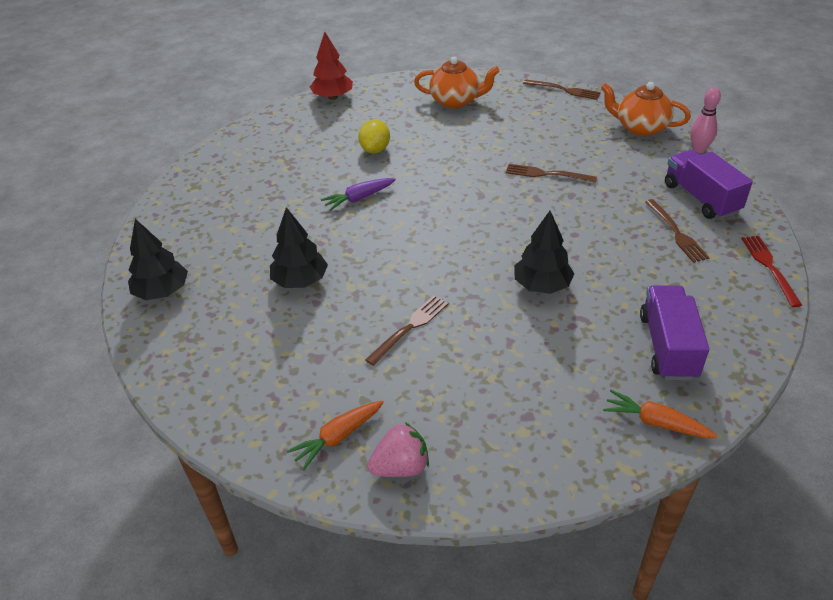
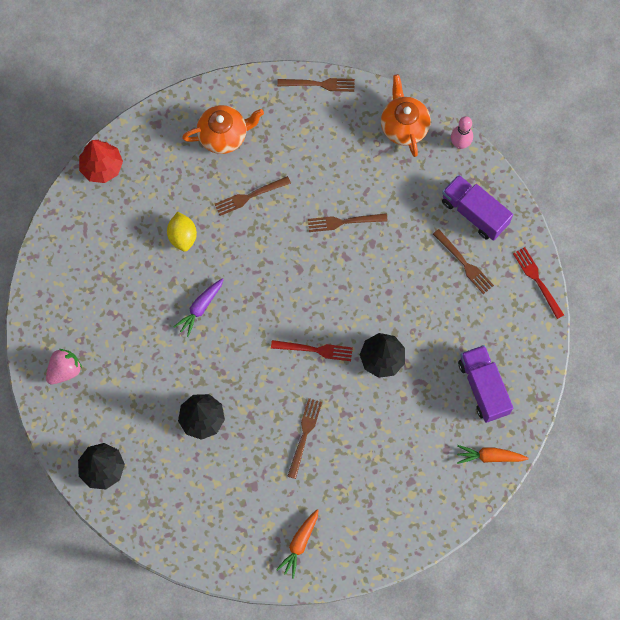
camera: 25 degrees left, 30 degrees up
(401, 467) = (348, 550): pink strawberry -> pink strawberry (65, 370)
(457, 139) = (249, 196): none -> brown fork
(465, 258) = (315, 350): none -> red fork
(640, 128) = (404, 126): orange teapot -> orange teapot turned 75 degrees clockwise

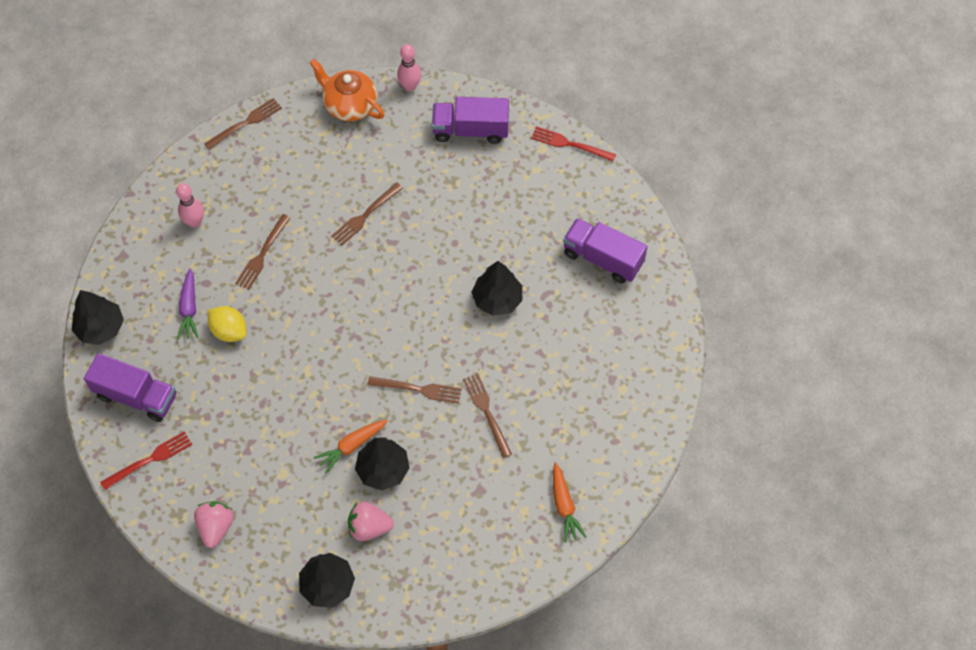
camera: 40 degrees left, 10 degrees down
(86, 236) = (136, 396): none -> purple truck
(102, 167) = (101, 327): red tree -> black tree
(160, 451) = (369, 527): none -> pink strawberry
(200, 308) = (298, 378): purple carrot -> purple carrot (189, 309)
(224, 135) = (194, 222): orange teapot -> pink bowling pin
(315, 350) = (433, 335): red fork -> red fork (150, 459)
(464, 264) = (498, 174): brown fork -> brown fork (419, 389)
(489, 456) = (658, 308): orange carrot -> orange carrot (351, 446)

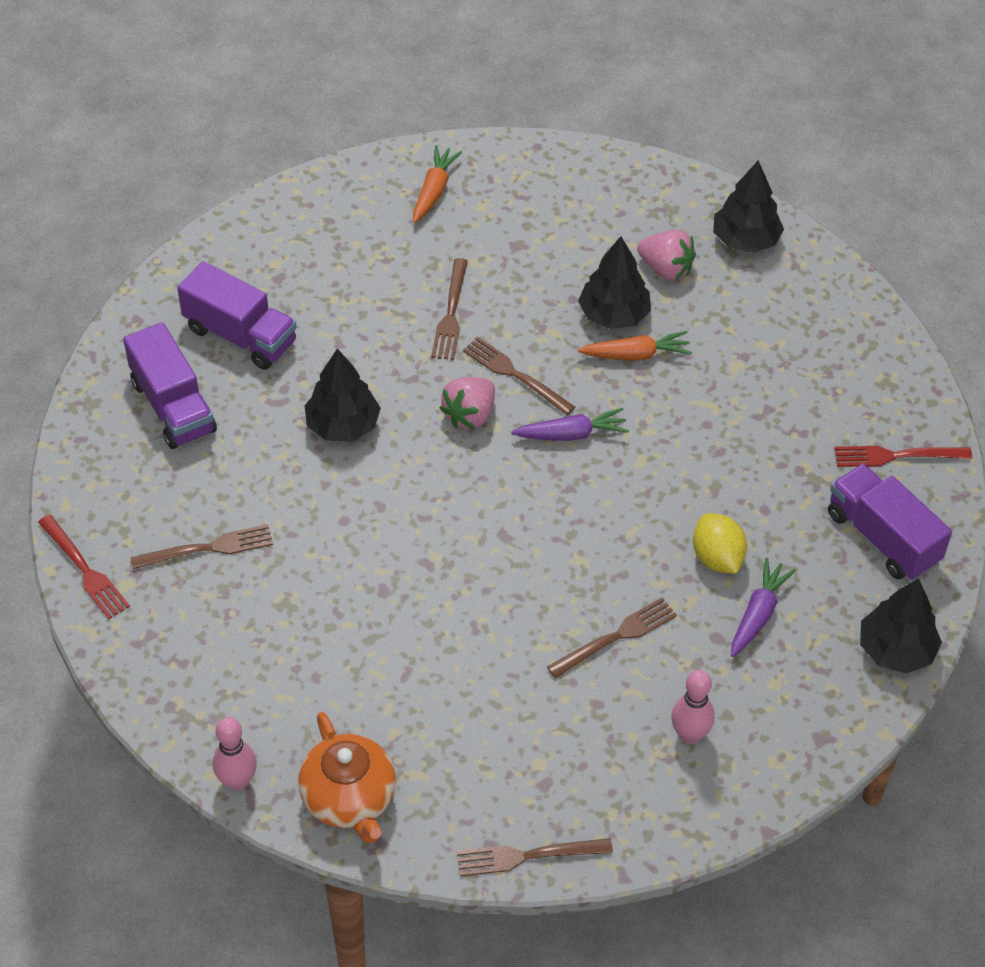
camera: 150 degrees left, 10 degrees down
(216, 527) = (846, 349): pink strawberry -> pink strawberry (470, 415)
(359, 366) = (571, 434): none -> purple carrot
(365, 216) = (439, 617): brown fork -> brown fork (209, 548)
(470, 130) = (202, 663): purple truck -> purple truck (240, 335)

